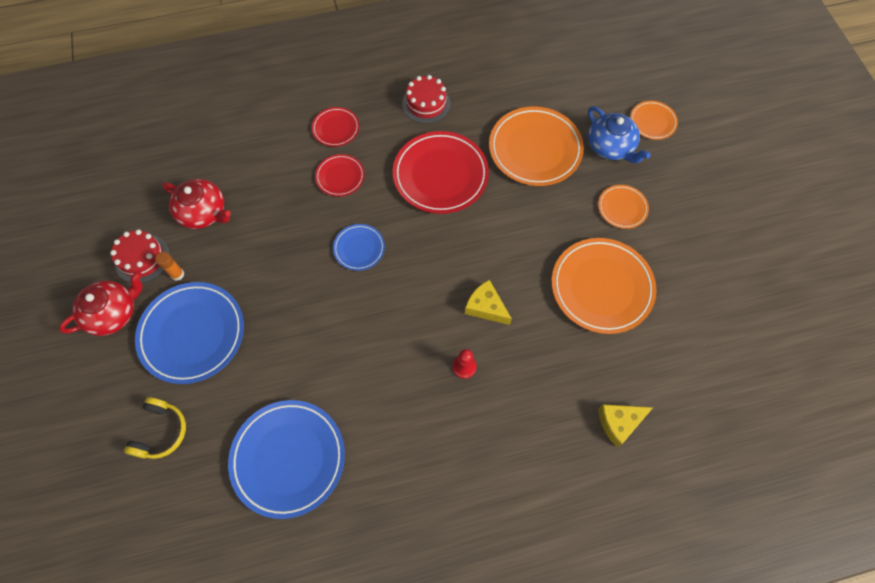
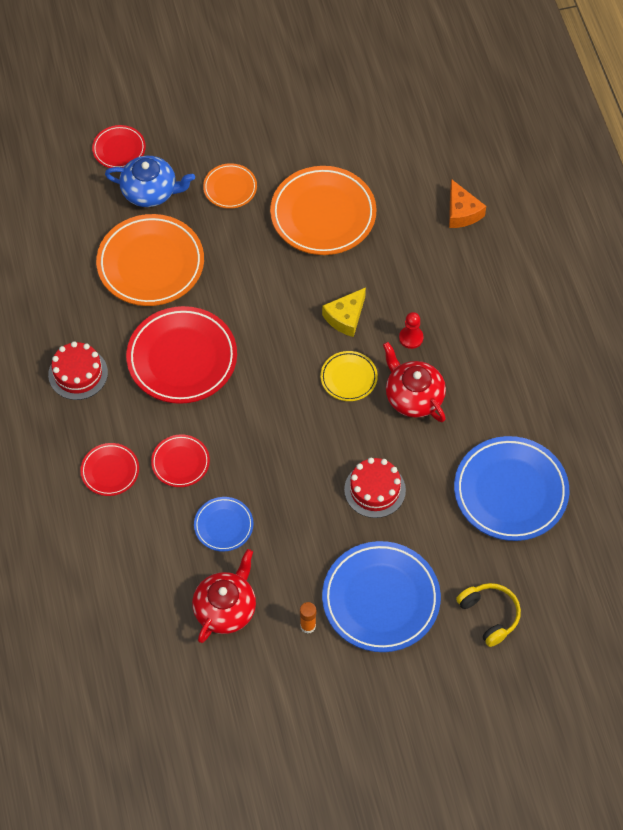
camera: 90 degrees left, 5 degrees down
(113, 313) = (356, 688): red teapot -> red teapot (413, 396)
(142, 258) = (287, 668): red cake -> red cake (375, 490)
(161, 432) = (490, 615): yellow headphones -> yellow headphones turned 45 degrees clockwise
(359, 248) = (276, 438): blue plate -> blue plate (223, 525)
(420, 309) = (348, 378): none -> yellow plate
(610, 147) = (150, 191): blue teapot -> blue teapot turned 45 degrees clockwise
(619, 423) = (462, 212): yellow cheese -> orange cheese
(652, 122) = (119, 149): orange plate -> red plate

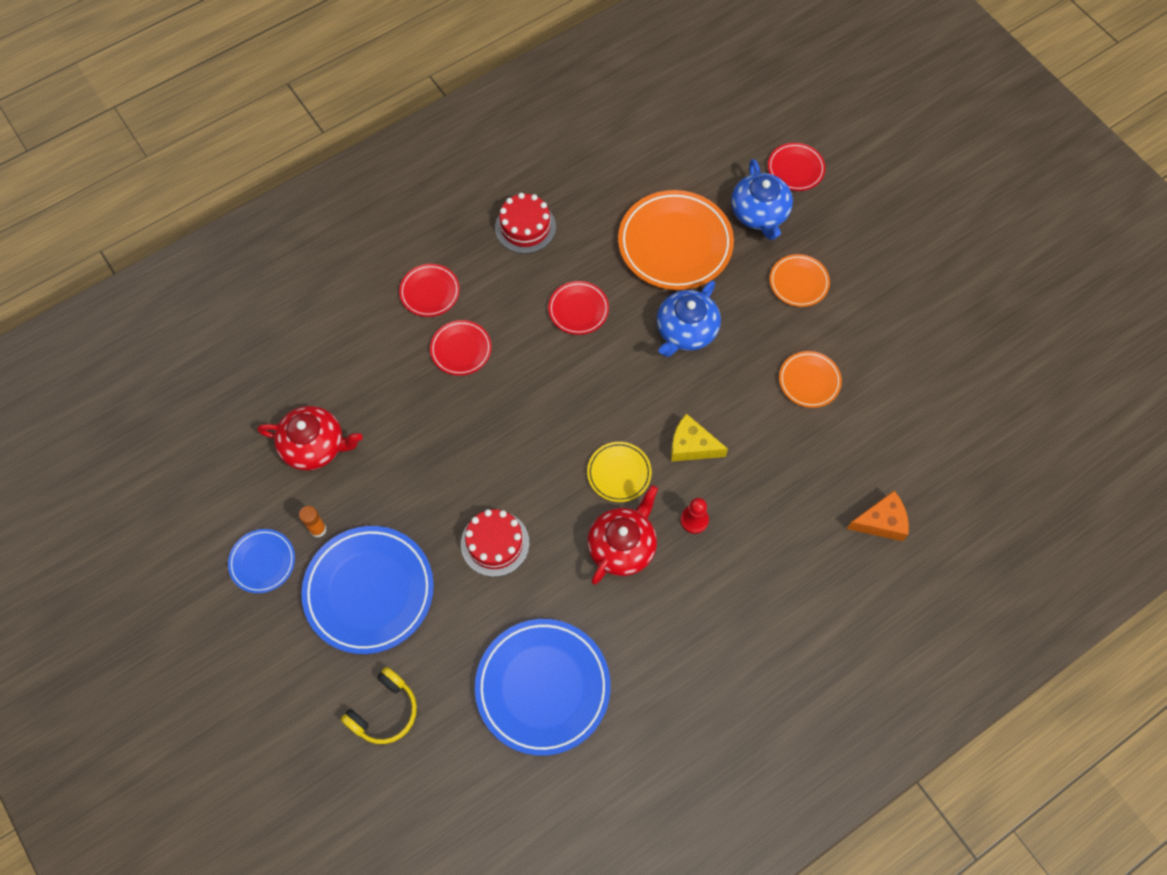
camera: 70 degrees right, 5 degrees up
(182, 358) = (578, 310): red plate -> red plate, size x0.51
(223, 525) = (404, 412): blue plate -> blue plate (262, 562)
(239, 285) = (685, 331): none -> blue teapot
(323, 214) = (809, 381): orange plate -> orange plate, size x0.51
(462, 212) = (881, 522): orange cheese -> orange cheese turned 150 degrees counterclockwise

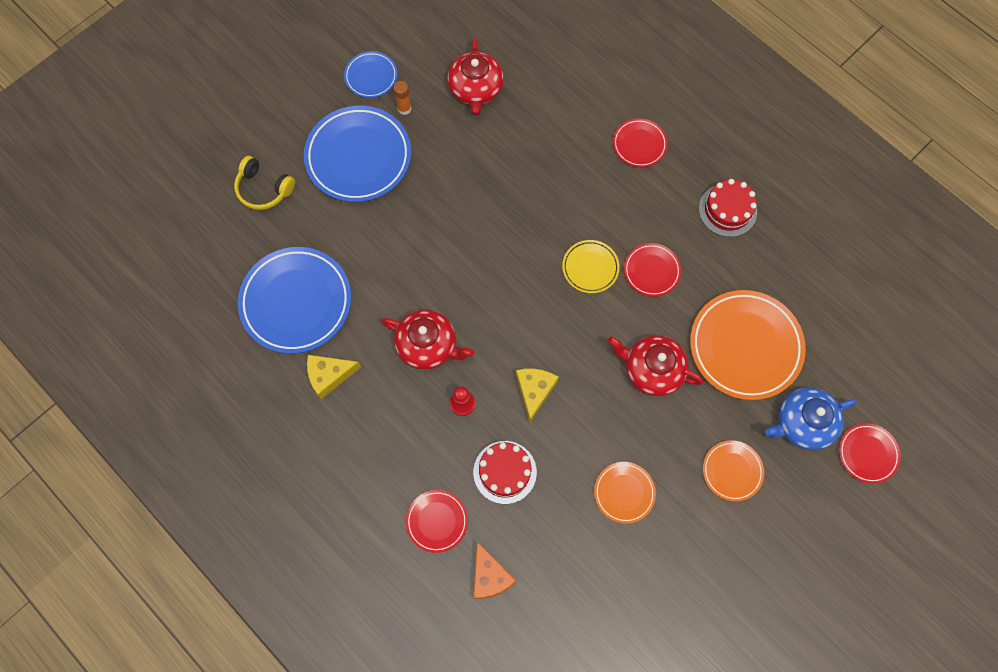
camera: 80 degrees right, 5 degrees up
(461, 349) = (588, 181): red plate -> red plate (437, 521)
(495, 543) = (414, 242): red cake -> red cake (505, 472)
(619, 473) = (495, 332): yellow plate -> yellow plate (590, 268)
(640, 659) = (329, 376): none -> yellow cheese
(685, 331) = (652, 370): blue teapot -> red teapot

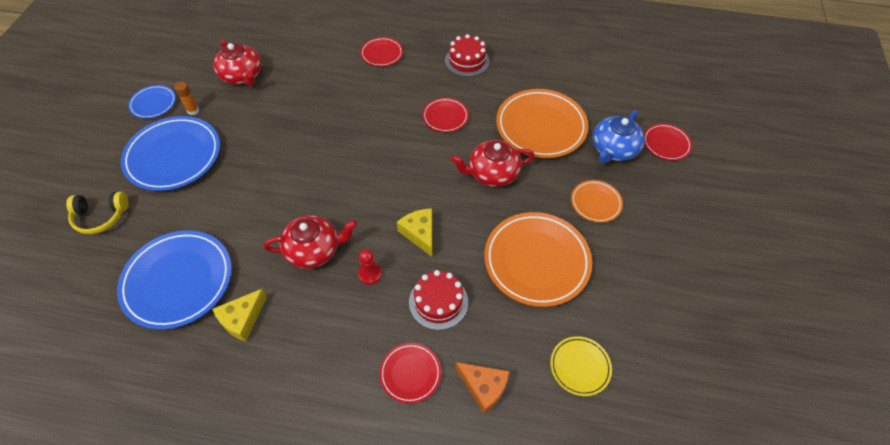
camera: 35 degrees left, 15 degrees down
(590, 268) = (402, 136): yellow plate -> yellow plate (580, 367)
(624, 493) = (536, 261): orange plate -> orange plate, size x1.95

